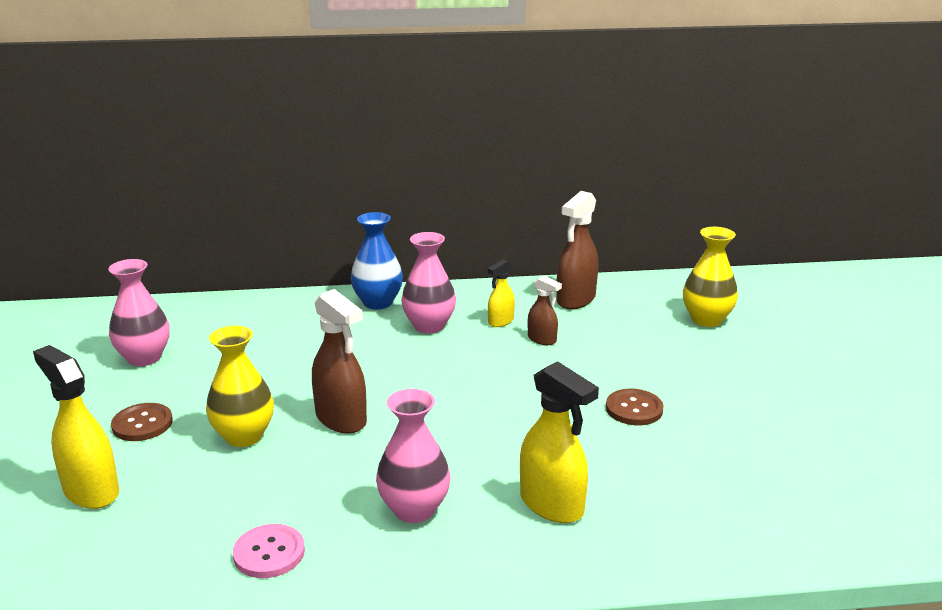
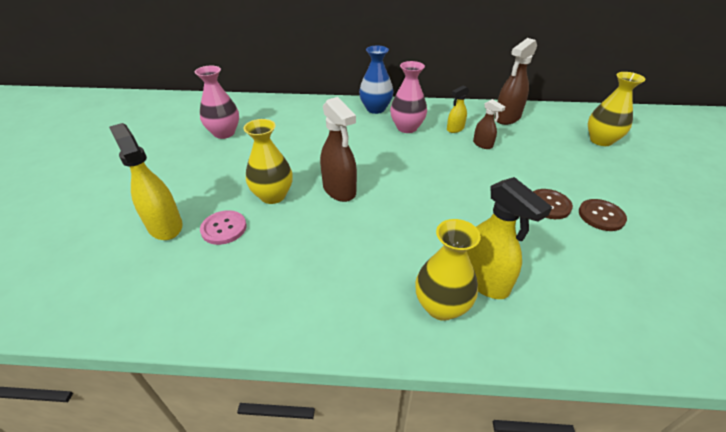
camera: 10 degrees right, 15 degrees up
(142, 424) = (211, 179): brown button -> brown button (601, 216)
(269, 553) = (270, 294): pink button -> pink button (224, 228)
(414, 509) = (380, 270): pink vase -> none
(498, 539) = (441, 306): none -> yellow vase

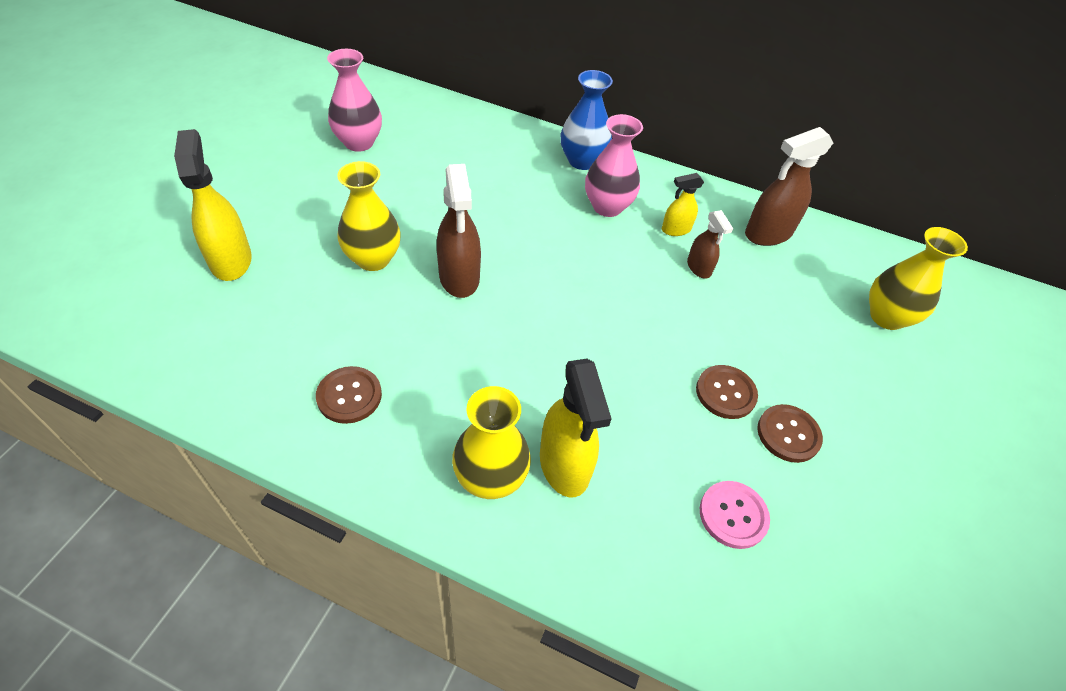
camera: 15 degrees right, 10 degrees up
(224, 228) = (294, 286): pink button -> pink button (733, 515)
(306, 287) = (349, 396): none -> brown button

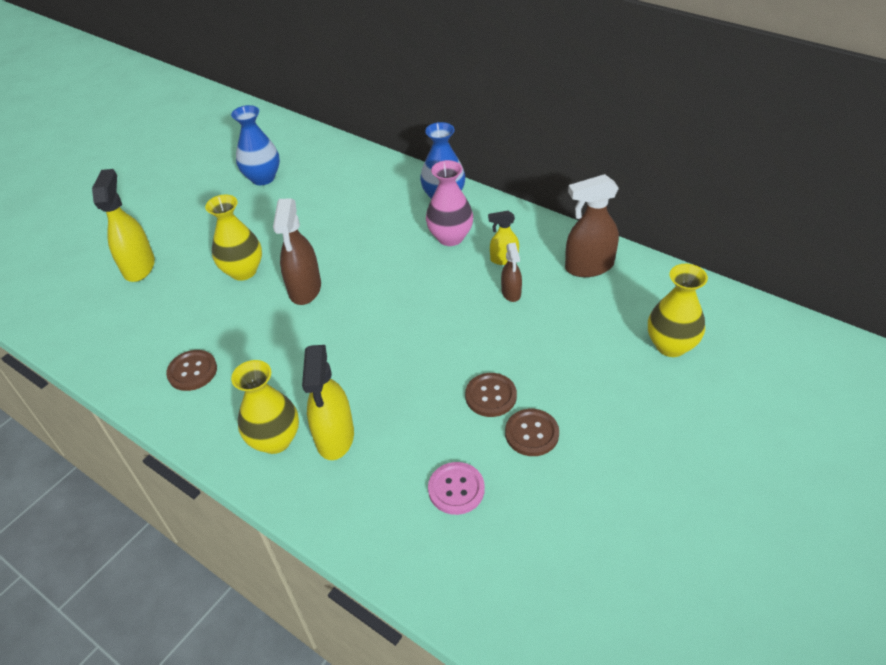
camera: 20 degrees right, 5 degrees down
(359, 142) = (263, 178): pink vase -> blue vase

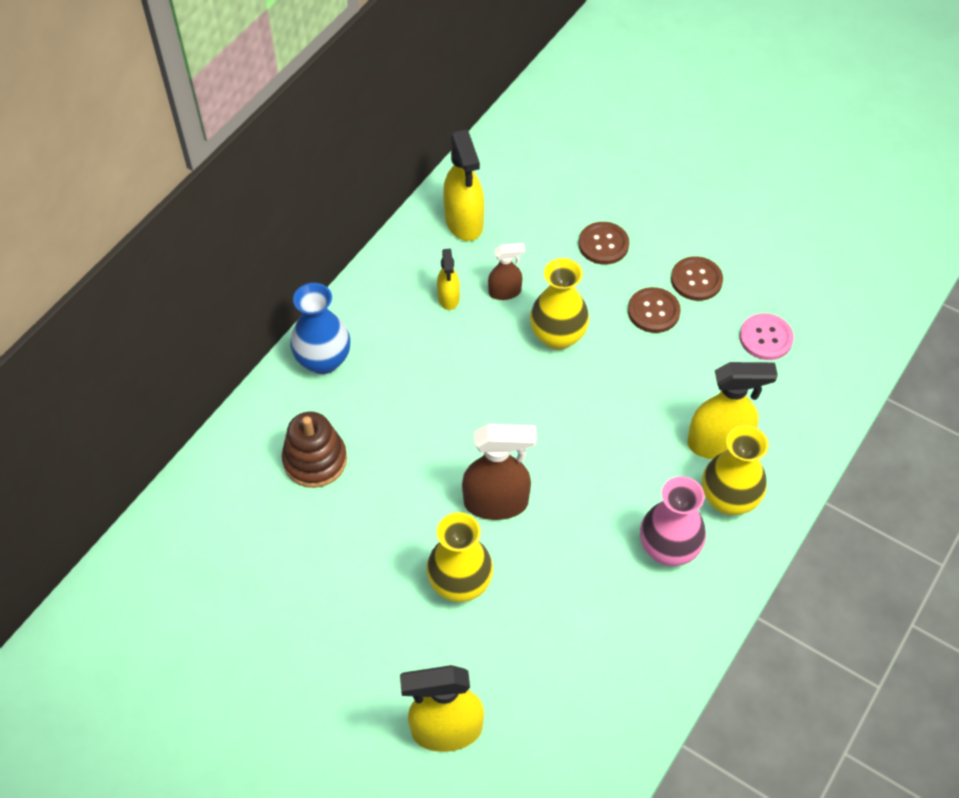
camera: 95 degrees left, 10 degrees up
(192, 371) = (639, 607): brown button -> brown button (603, 244)
(263, 178) = (248, 596): blue vase -> none
(358, 199) = (315, 460): none -> brown stacking toy
(450, 237) = (405, 351): pink vase -> pink vase (668, 549)
(588, 267) = (464, 222): brown spray bottle -> yellow spray bottle
(671, 345) = (579, 168): yellow vase -> yellow vase (558, 336)

